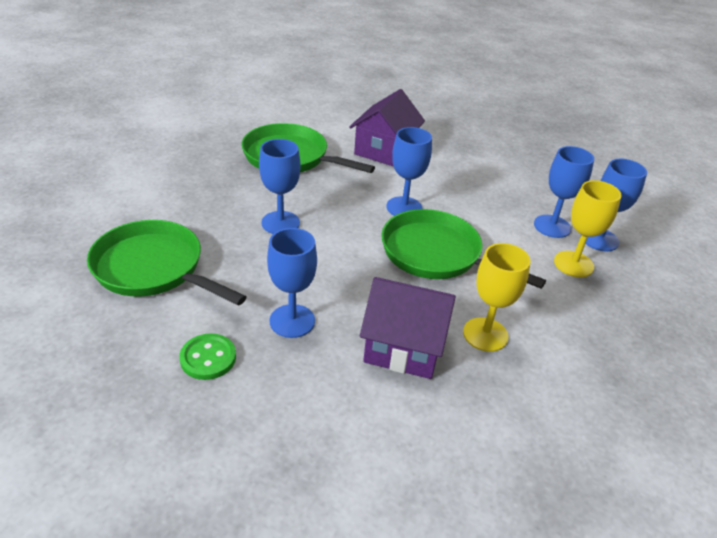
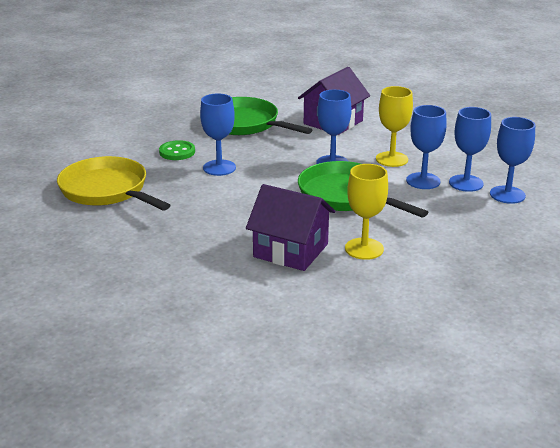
camera: 15 degrees right, 10 degrees down
(154, 269) = (107, 190): green pan -> yellow pan
(208, 358) = (133, 245): green button -> green button (177, 152)
(292, 321) = (205, 229): blue goblet -> blue goblet (423, 181)
(573, 264) = (471, 210): yellow goblet -> yellow goblet (392, 159)

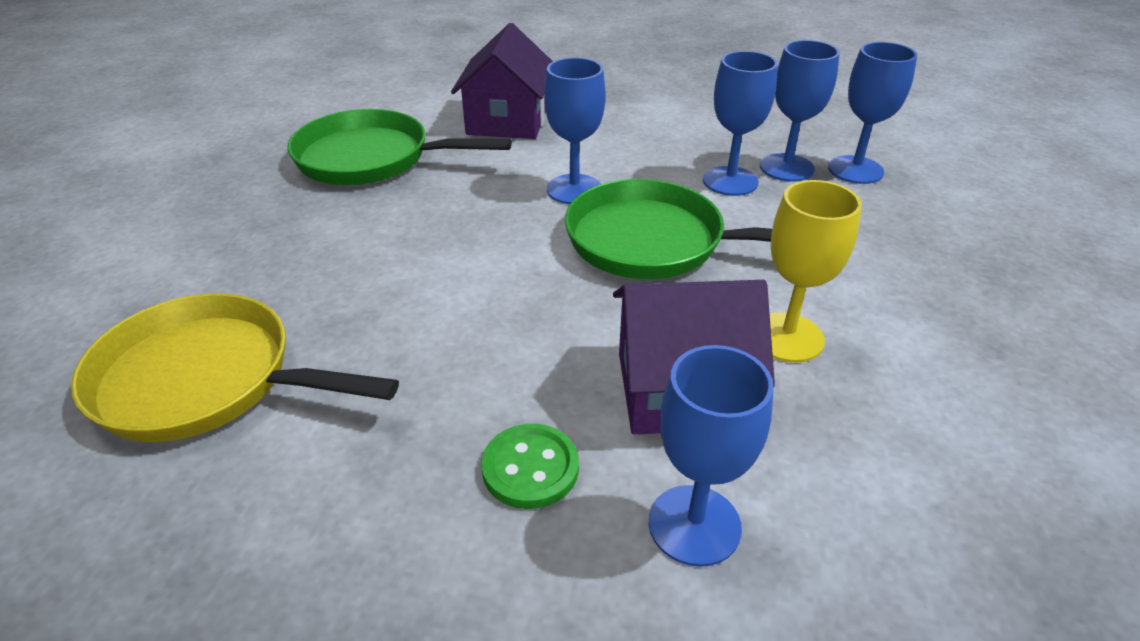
camera: 30 degrees left, 10 degrees up
(177, 152) = (292, 245): green button -> green button (530, 468)
(219, 168) = (397, 254): blue goblet -> blue goblet (694, 525)
(392, 159) = (650, 158): yellow goblet -> none

